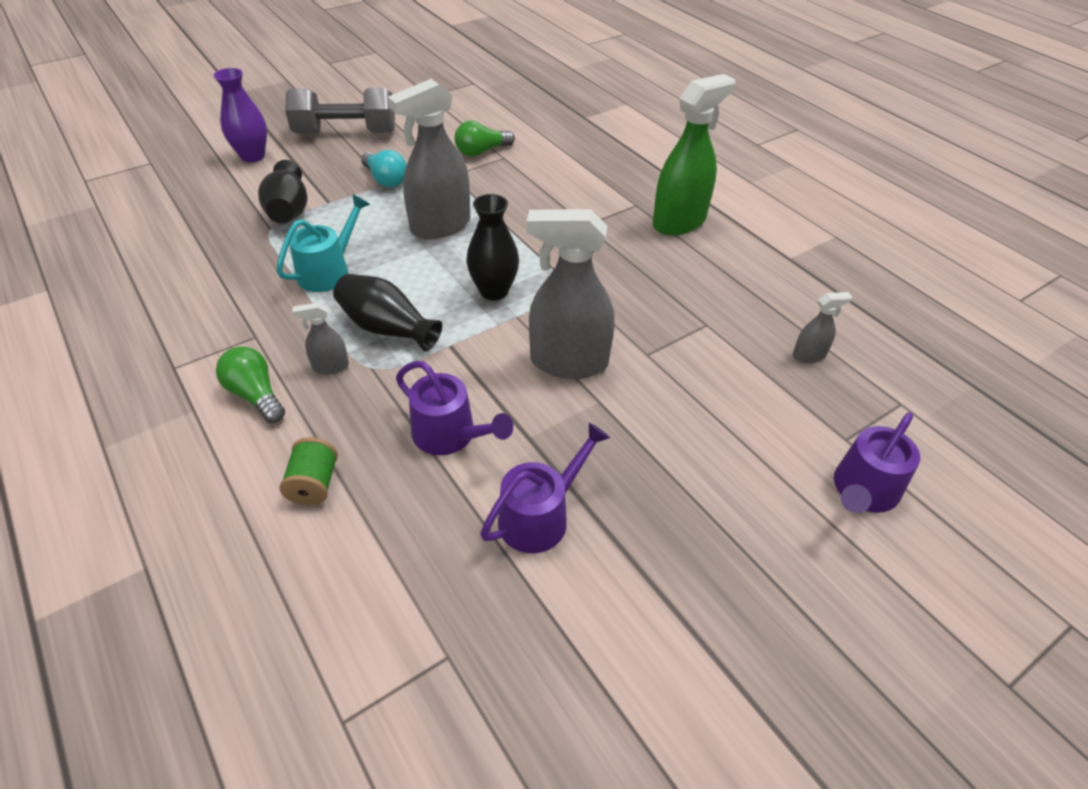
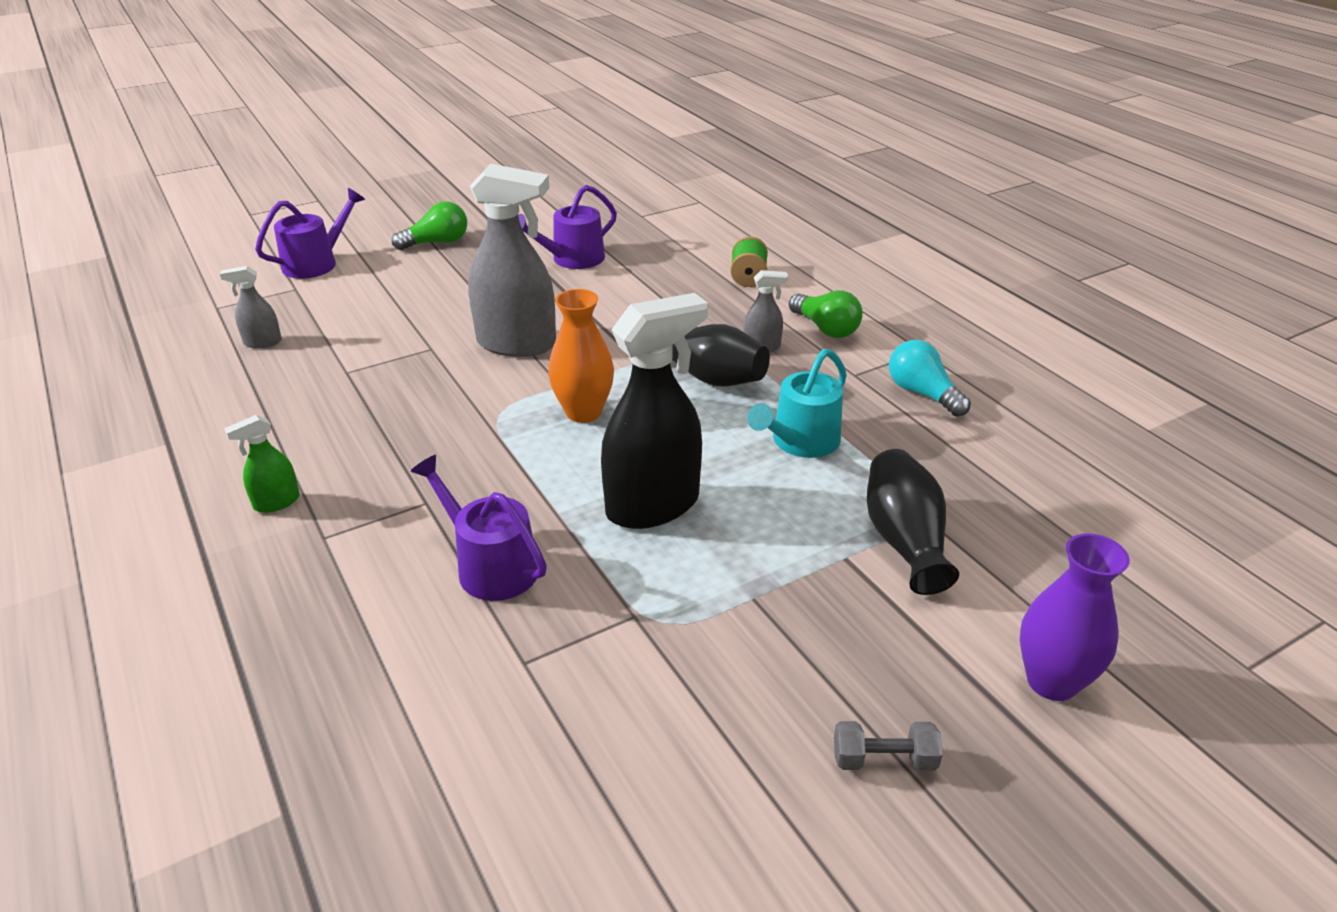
camera: 175 degrees left, 10 degrees down
(345, 133) = (884, 760): grey dumbbell -> grey dumbbell, size x0.42
(385, 179) = (758, 606): turquoise light bulb -> turquoise light bulb (922, 393)
(440, 226) = (653, 506): grey spray bottle -> black spray bottle
(450, 435) = (640, 299): purple watering can -> purple watering can (490, 566)
(481, 151) = (568, 682): green light bulb -> green light bulb (437, 242)
(494, 291) = (583, 412): black vase -> orange vase
(679, 222) = (276, 502): green spray bottle -> green spray bottle, size x0.46

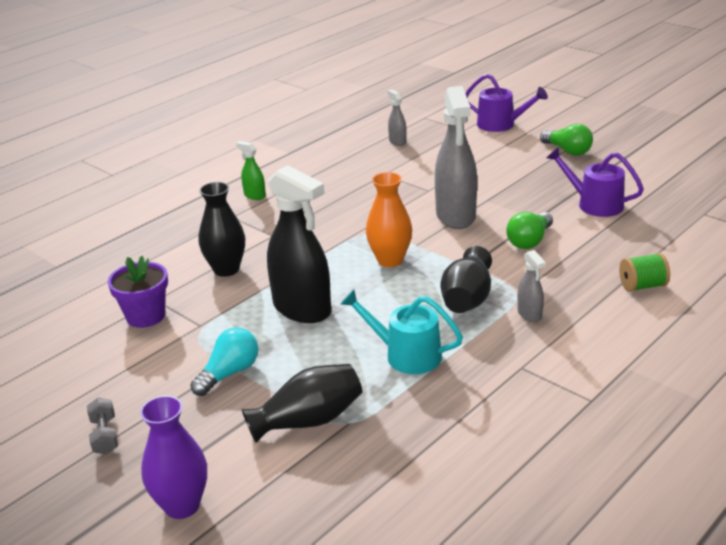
camera: 75 degrees right, 5 degrees down
(490, 566) = (226, 269): purple watering can -> black vase
(569, 680) = (145, 316): none -> purple flower pot
(825, 328) = (587, 340): green light bulb -> green light bulb (530, 241)
(922, 393) = (516, 408): turquoise light bulb -> turquoise light bulb (229, 373)

